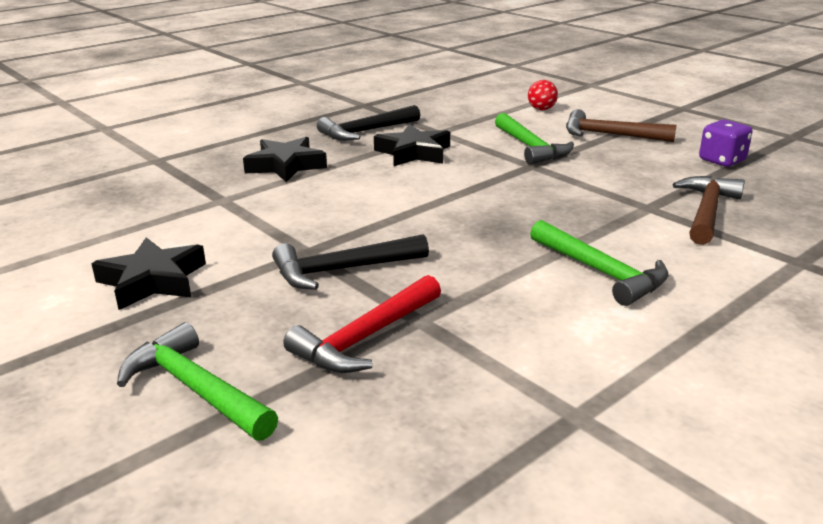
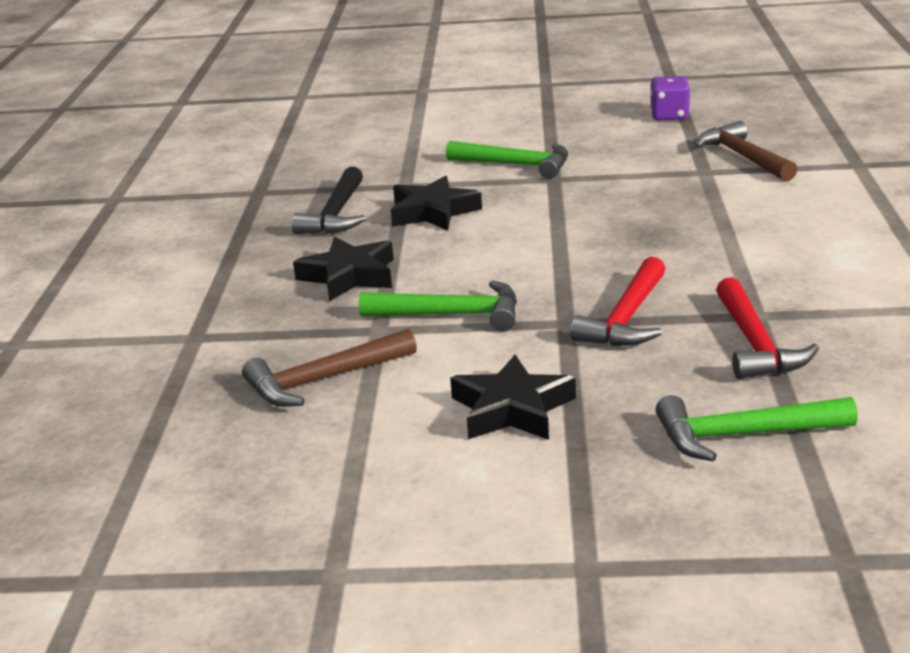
camera: 45 degrees left, 0 degrees up
(342, 270) = (627, 318): black hammer -> red hammer
(541, 109) = (439, 129): red ball -> none
(601, 272) = (779, 227): green hammer -> green hammer (452, 314)
(609, 135) = (548, 129): brown hammer -> brown hammer (323, 380)

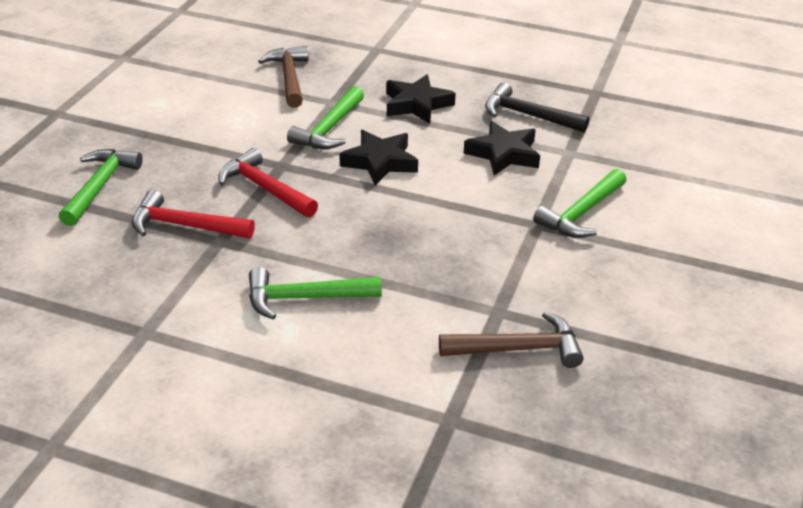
camera: 105 degrees right, 10 degrees up
(512, 409) = (202, 124): black star -> black star (380, 162)
(669, 116) = (672, 344): purple dice -> none
(792, 247) = (304, 298): none -> green hammer

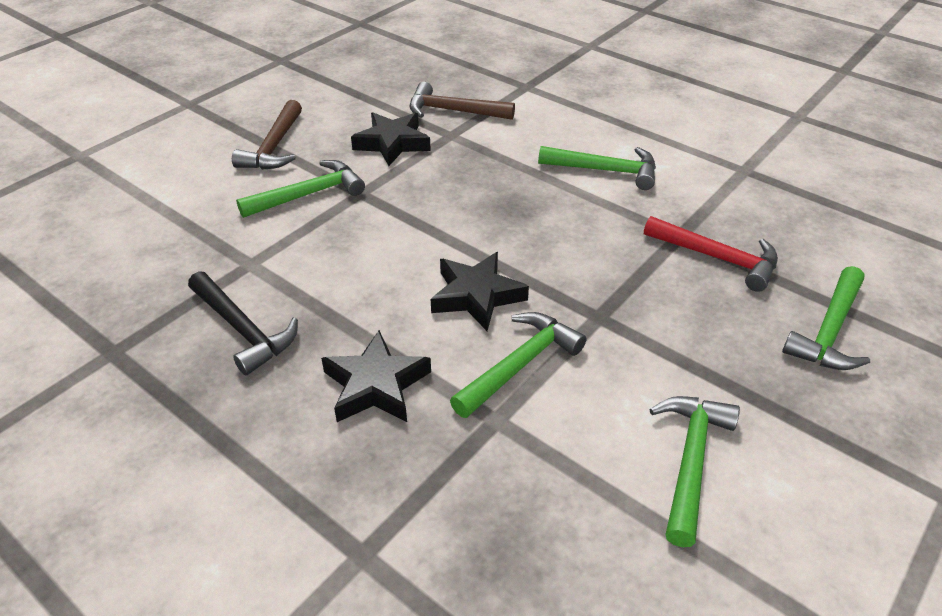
camera: 160 degrees left, 5 degrees up
(210, 104) = (690, 461): none -> green hammer
(264, 188) = (625, 287): red hammer -> none
(289, 78) = (549, 501): brown hammer -> brown hammer (274, 147)
(503, 154) = (325, 277): black star -> black star (392, 143)

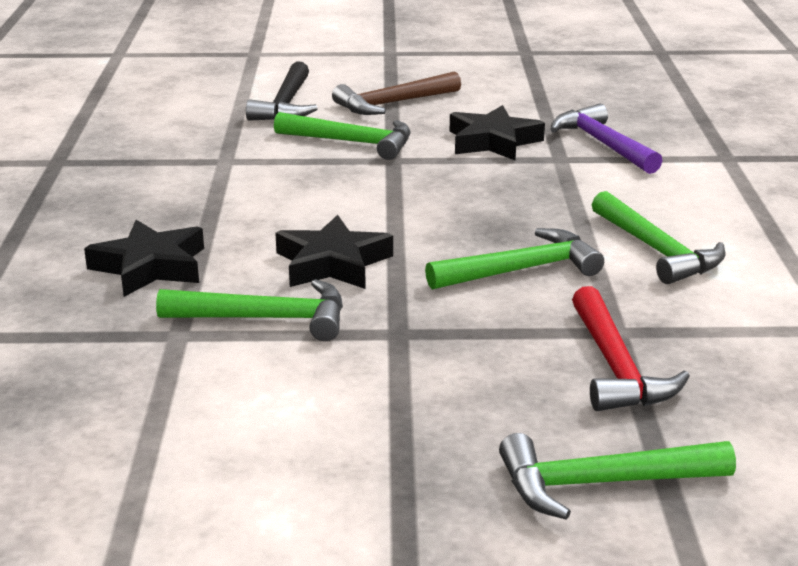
camera: 50 degrees right, 15 degrees down
(243, 330) = (143, 192): black hammer -> black hammer (286, 105)
(453, 111) = (602, 144): brown hammer -> purple hammer
(690, 461) = (249, 455): green hammer -> green hammer (521, 270)

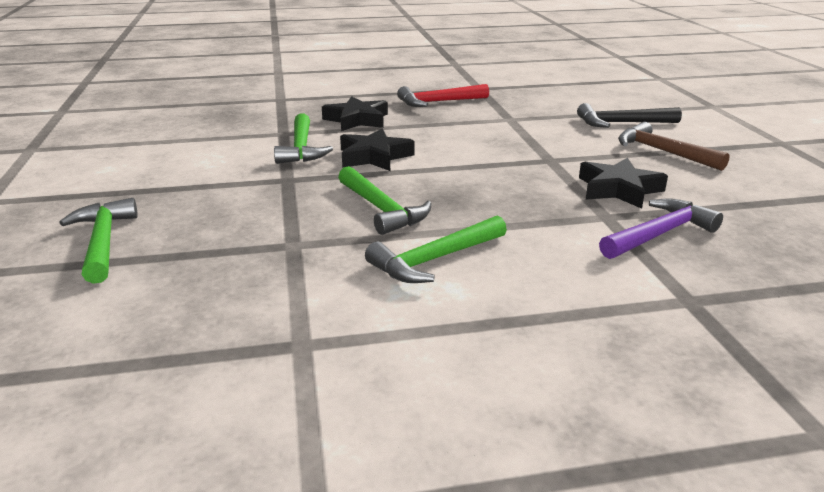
camera: 80 degrees right, 0 degrees up
(352, 142) = (570, 146): green hammer -> none
(616, 367) = (240, 245): red hammer -> red hammer (438, 102)

